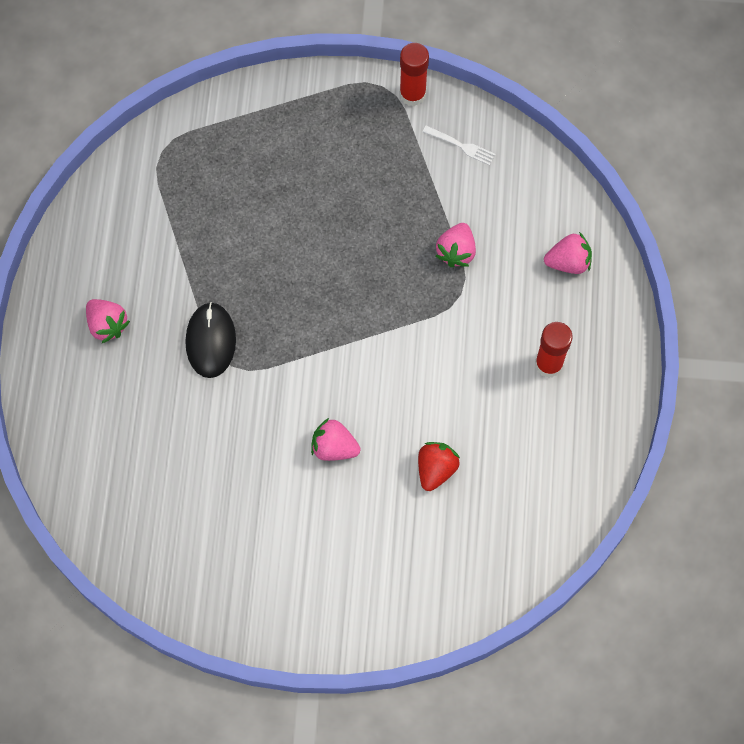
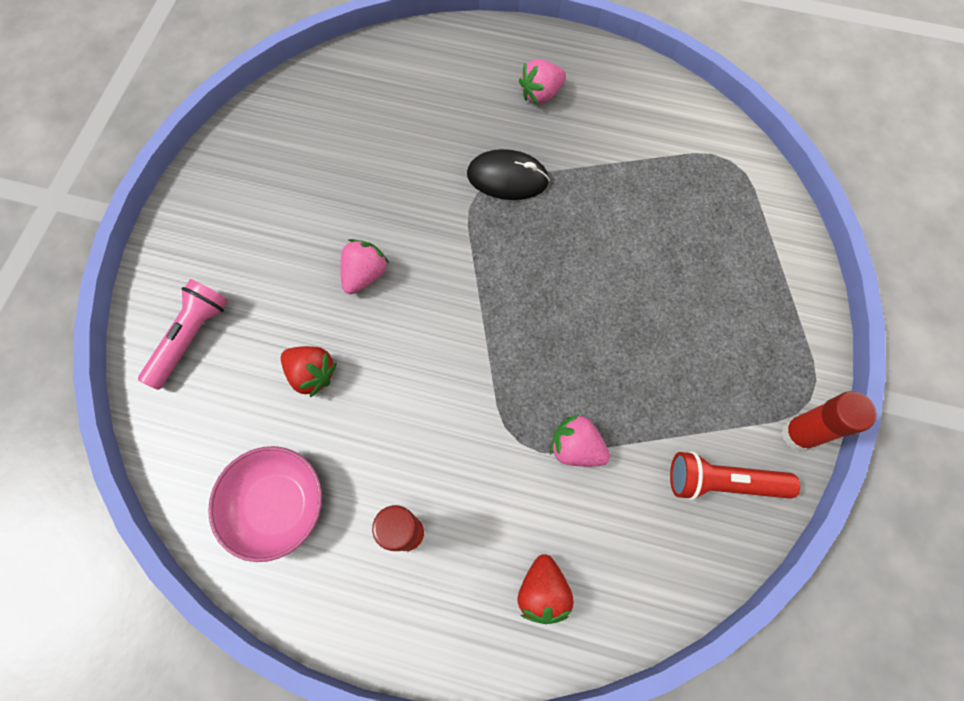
camera: 100 degrees right, 0 degrees up
(422, 583) = (191, 337): none -> pink flashlight
(461, 146) = (722, 482): white fork -> red flashlight
(549, 468) = (277, 505): none -> pink bowl
(568, 262) = (542, 591): pink strawberry -> red strawberry

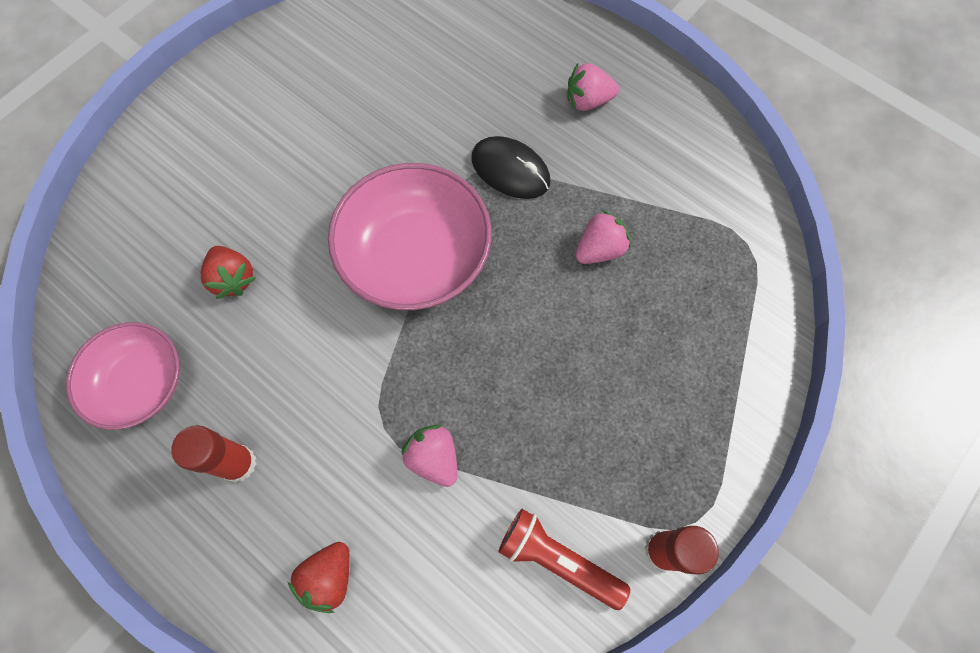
camera: 25 degrees right, 0 degrees up
(191, 337) = (149, 200): pink flashlight -> none
(365, 275) = (328, 207): pink strawberry -> pink strawberry (599, 249)
(466, 284) = (415, 256): none -> pink bowl

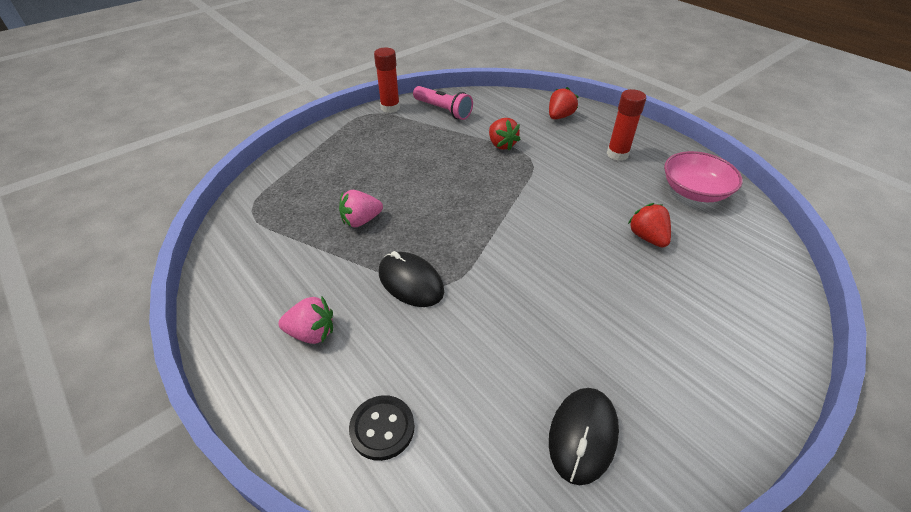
camera: 170 degrees left, 25 degrees down
(336, 54) = (582, 435): none -> black mouse
(415, 256) = (503, 233): pink bowl -> none
(433, 458) = (501, 145): pink strawberry -> red strawberry
(495, 36) = (382, 428): none -> black button
(558, 560) = (443, 110): red flashlight -> pink flashlight

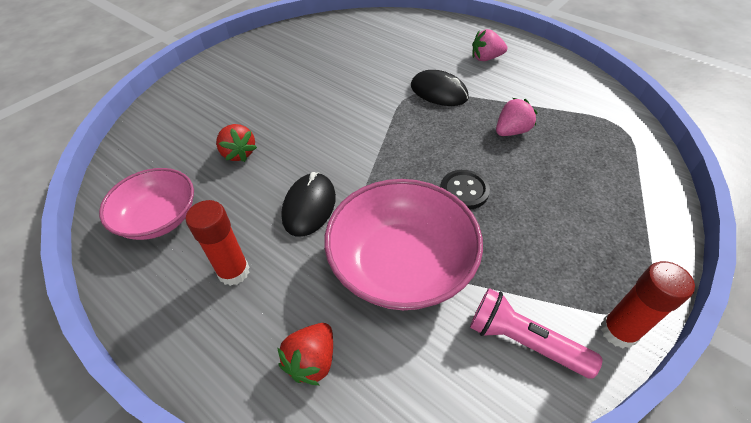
camera: 170 degrees right, 5 degrees up
(382, 428) = (418, 32): black button -> black button (464, 191)
(501, 145) = (401, 264): red strawberry -> pink bowl
(582, 435) = (315, 41): black mouse -> black mouse (309, 206)

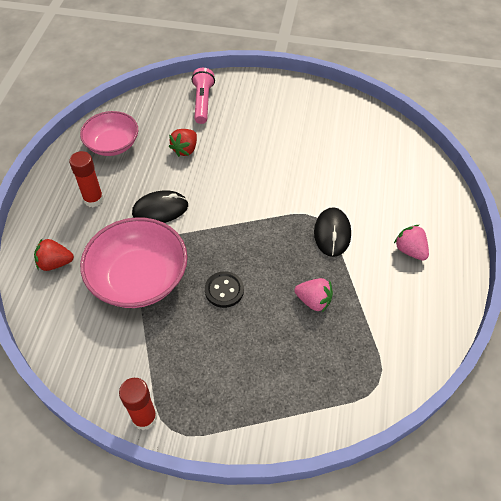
camera: 60 degrees right, 5 degrees up
(524, 341) = (112, 363): pink flashlight -> pink flashlight (202, 102)

